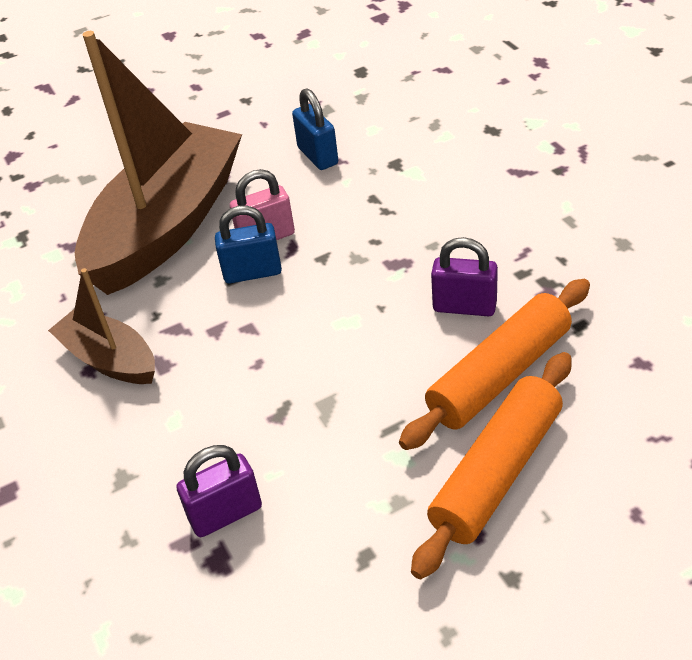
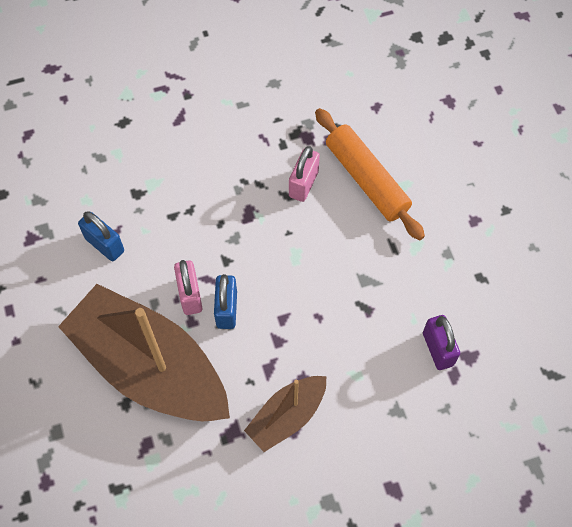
camera: 85 degrees left, 20 degrees up
(318, 156) = (104, 245): blue padlock -> blue padlock turned 60 degrees clockwise
(464, 306) = (303, 184): purple padlock -> pink padlock
(496, 472) = (438, 199): orange rolling pin -> none

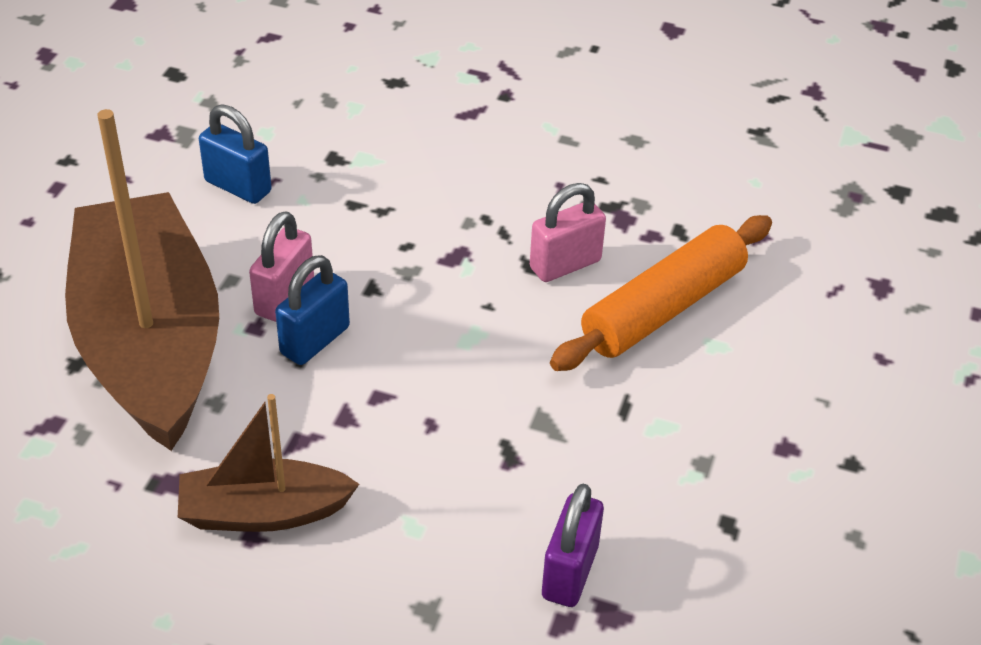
camera: 35 degrees right, 20 degrees down
(104, 245) = (238, 186): blue padlock -> blue padlock turned 45 degrees counterclockwise
(367, 179) = (663, 308): orange rolling pin -> orange rolling pin turned 45 degrees clockwise

